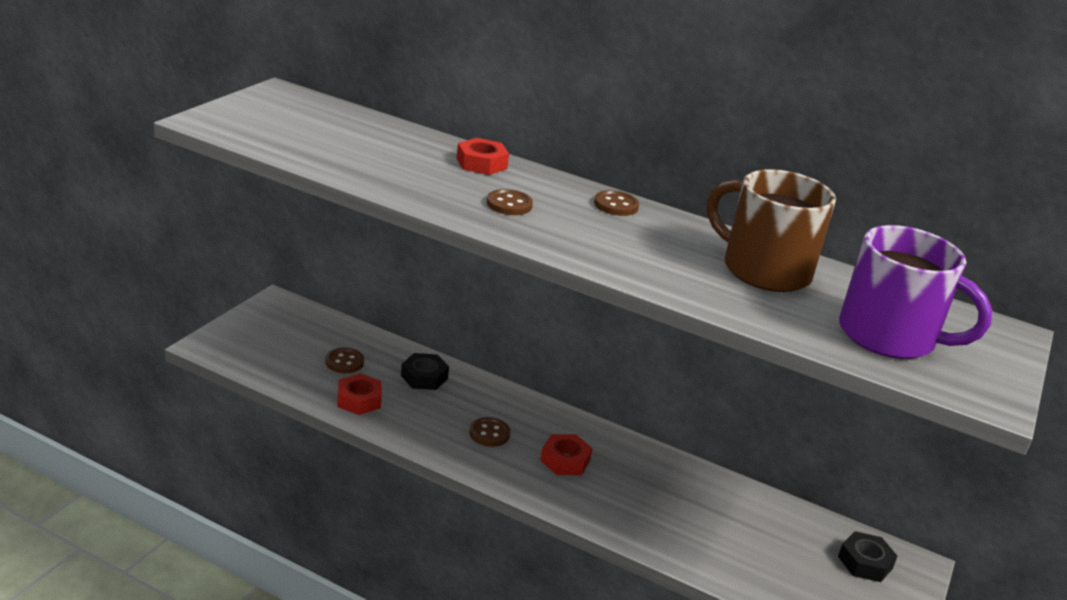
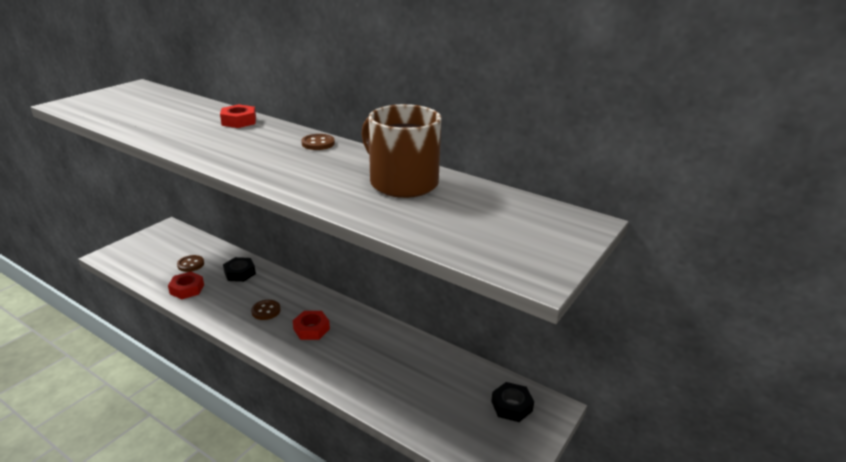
camera: 10 degrees right, 0 degrees up
(509, 204) = (235, 145): brown button -> none
(889, 337) = (476, 228): purple mug -> none

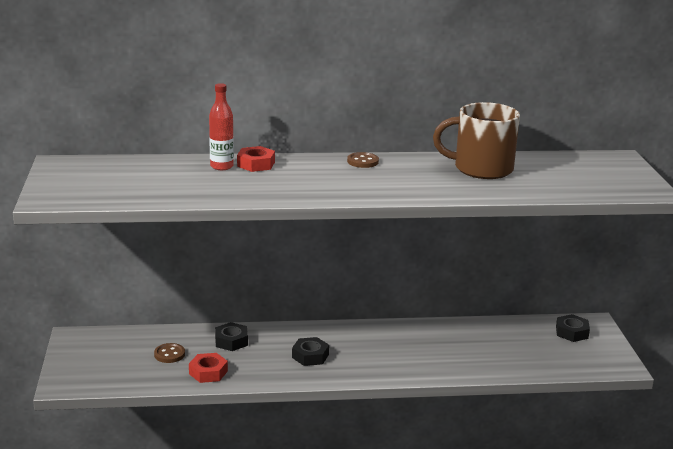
camera: 40 degrees left, 5 degrees down
(214, 116) = (221, 166): none -> red bottle
(266, 311) = (310, 356): brown button -> black nut
(311, 329) = (369, 351): red nut -> none

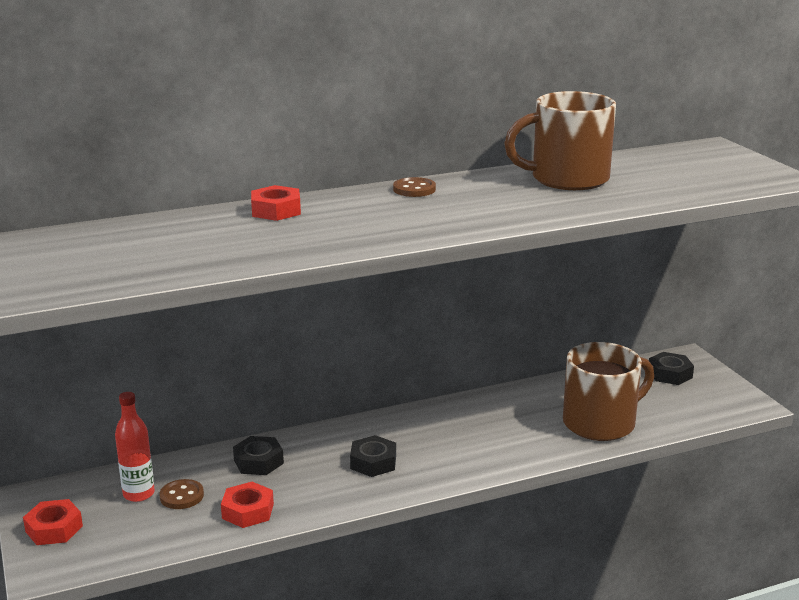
camera: 15 degrees left, 0 degrees up
(79, 360) = (54, 529): none -> red nut
(221, 166) = (231, 219): red bottle -> red bottle (139, 494)
(494, 359) = (601, 423): none -> brown mug

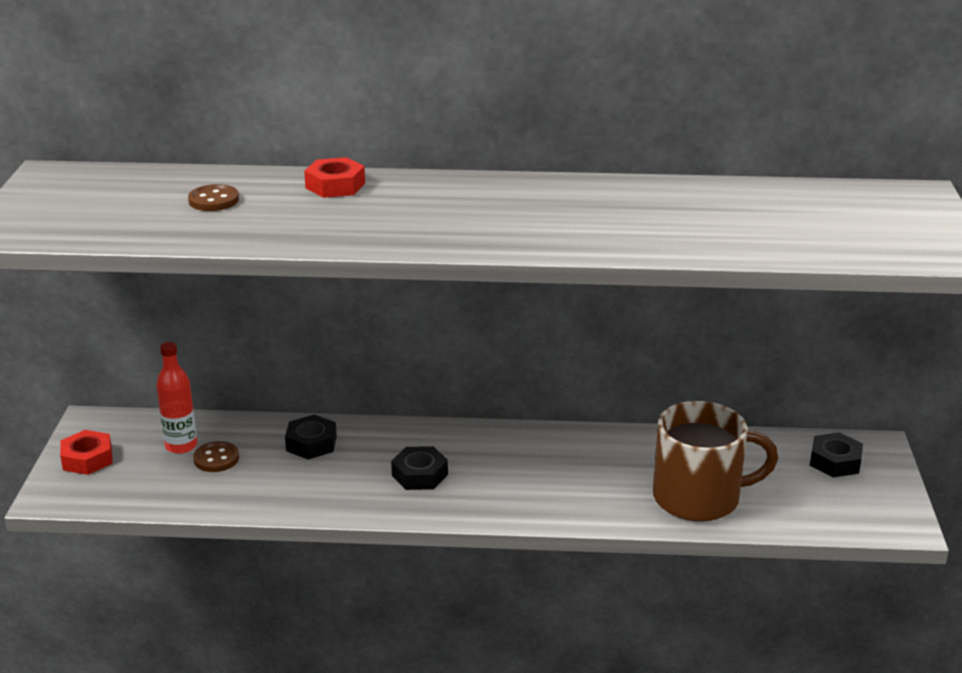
camera: 25 degrees right, 5 degrees up
(248, 511) = (262, 491): red nut -> none
(414, 189) = (500, 186): brown button -> brown button (213, 200)
(567, 179) = (683, 205): brown mug -> none

